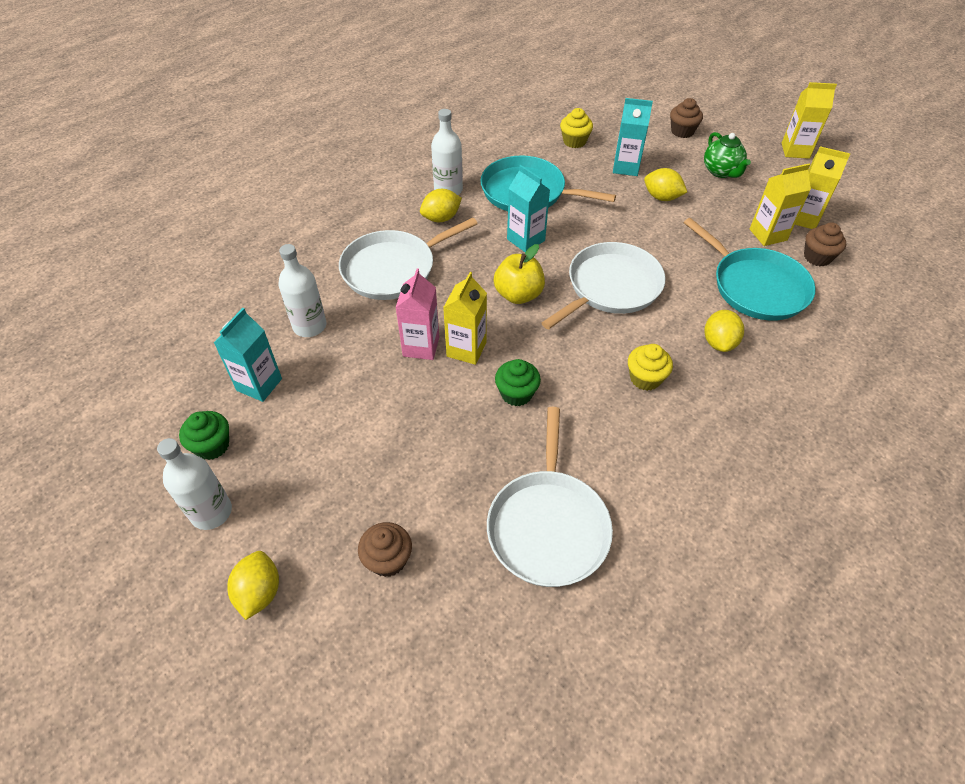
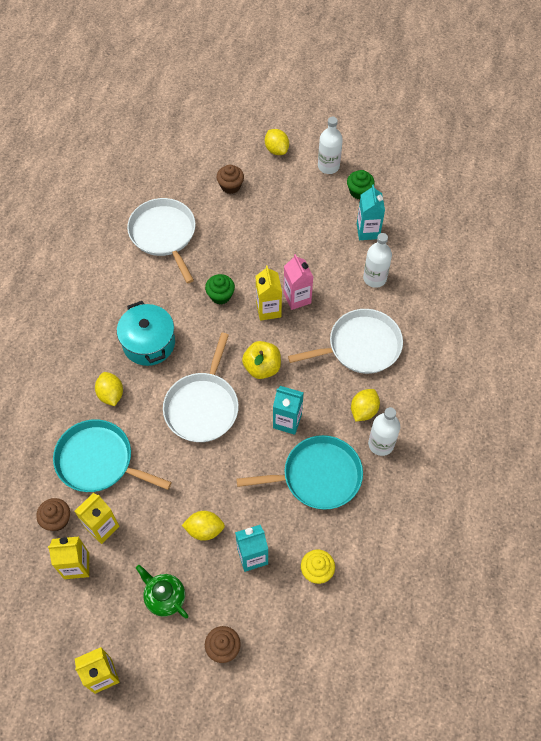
camera: 150 degrees right, 10 degrees up
(393, 269) = (360, 346): white pan -> white pan turned 45 degrees clockwise
(645, 378) = (149, 343): yellow cupcake -> turquoise pot

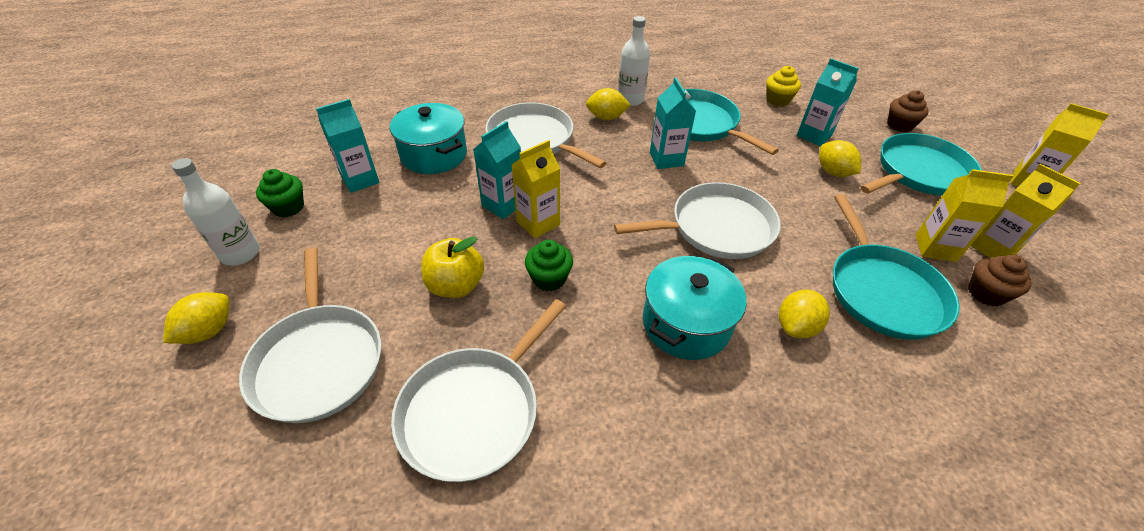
camera: 120 degrees left, 15 degrees down
(165, 597) = (919, 172): green teapot -> turquoise pan
(230, 186) = (319, 360): brown cupcake -> white pan
(262, 367) = (622, 199): yellow apple -> yellow apple (456, 285)
(297, 298) = (503, 205): pink carton -> turquoise carton
(374, 278) = (434, 155): white bottle -> turquoise pot

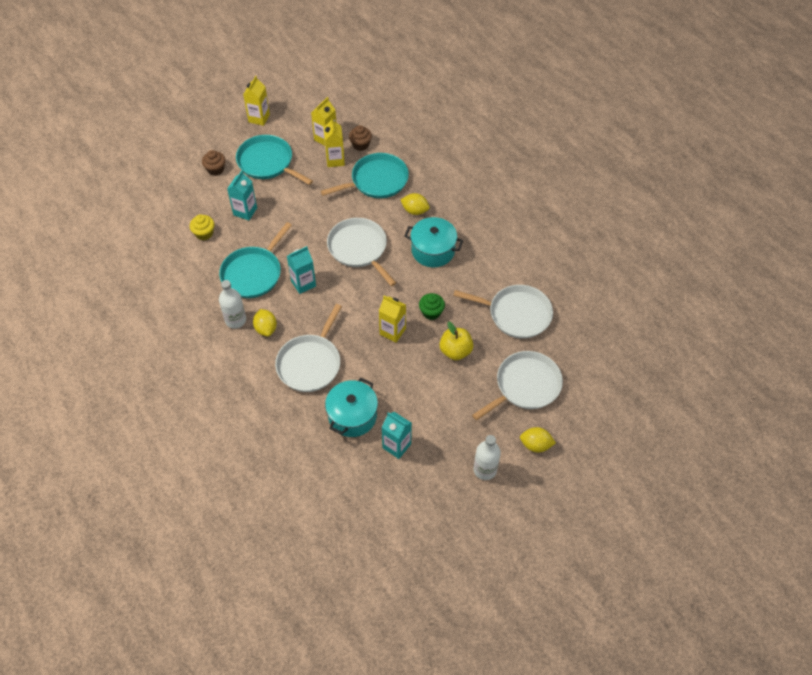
camera: 110 degrees left, 10 degrees up
(288, 207) = (439, 471): green cupcake -> none
(503, 205) = (385, 355): turquoise carton -> none
(833, 172) = (283, 201): yellow lemon -> none

